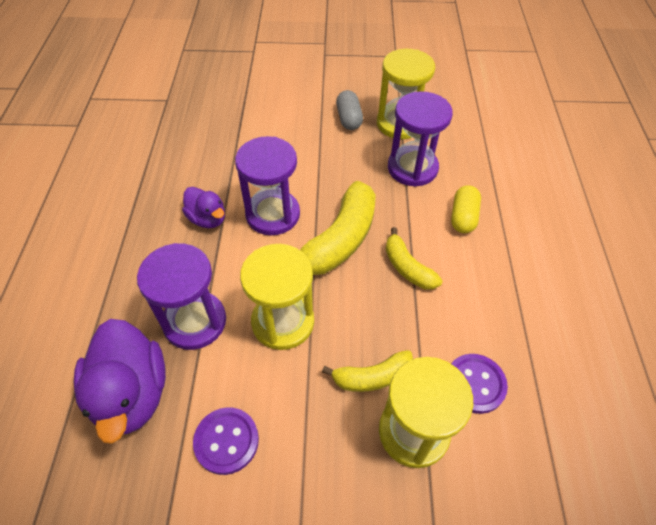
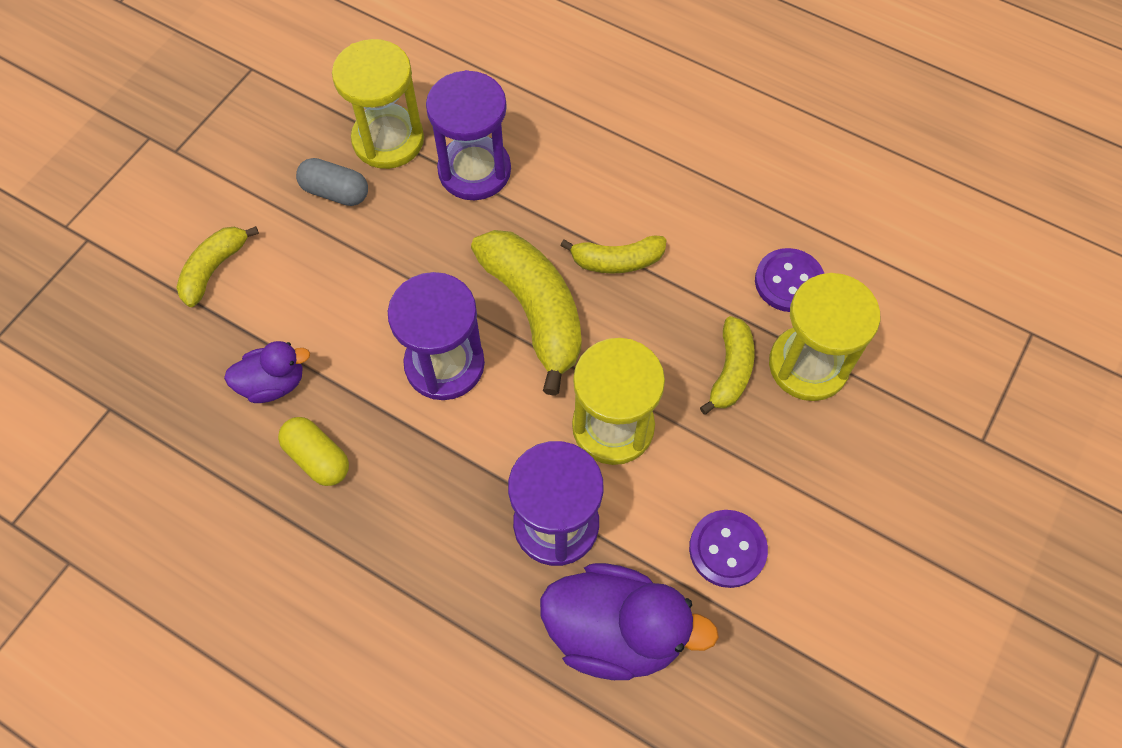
camera: 60 degrees left, 10 degrees up
(207, 219) = (400, 446): purple duck -> purple duck (273, 383)
(268, 97) = (214, 269): none -> yellow banana
(463, 217) = (583, 165): yellow capsule -> yellow capsule (317, 458)

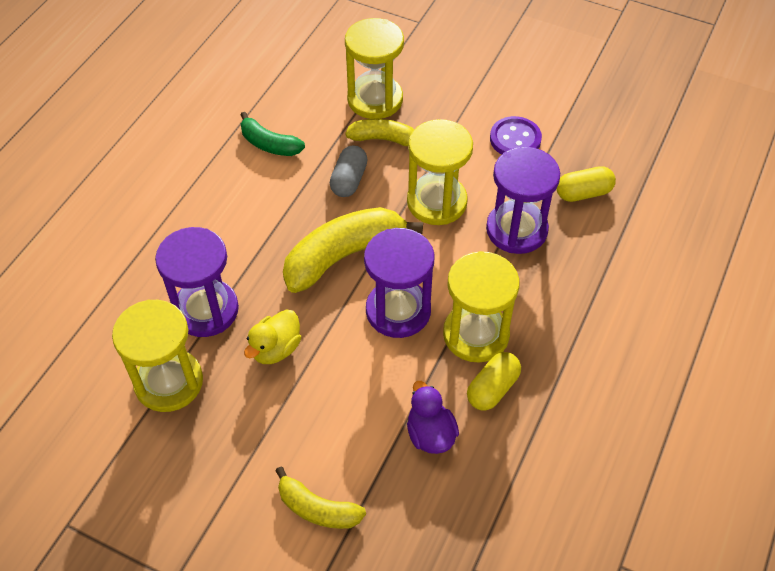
camera: 95 degrees left, 10 degrees down
(335, 192) = (228, 417): grey capsule -> grey capsule (349, 180)
(396, 449) = (476, 334): none -> yellow hourglass
(412, 236) = (275, 349): none -> yellow duck
(615, 631) = (583, 193): purple duck -> yellow capsule
(617, 261) = (295, 207): yellow banana -> none
(724, 235) = (269, 144): none -> green banana
(789, 282) = (308, 109): purple button -> none

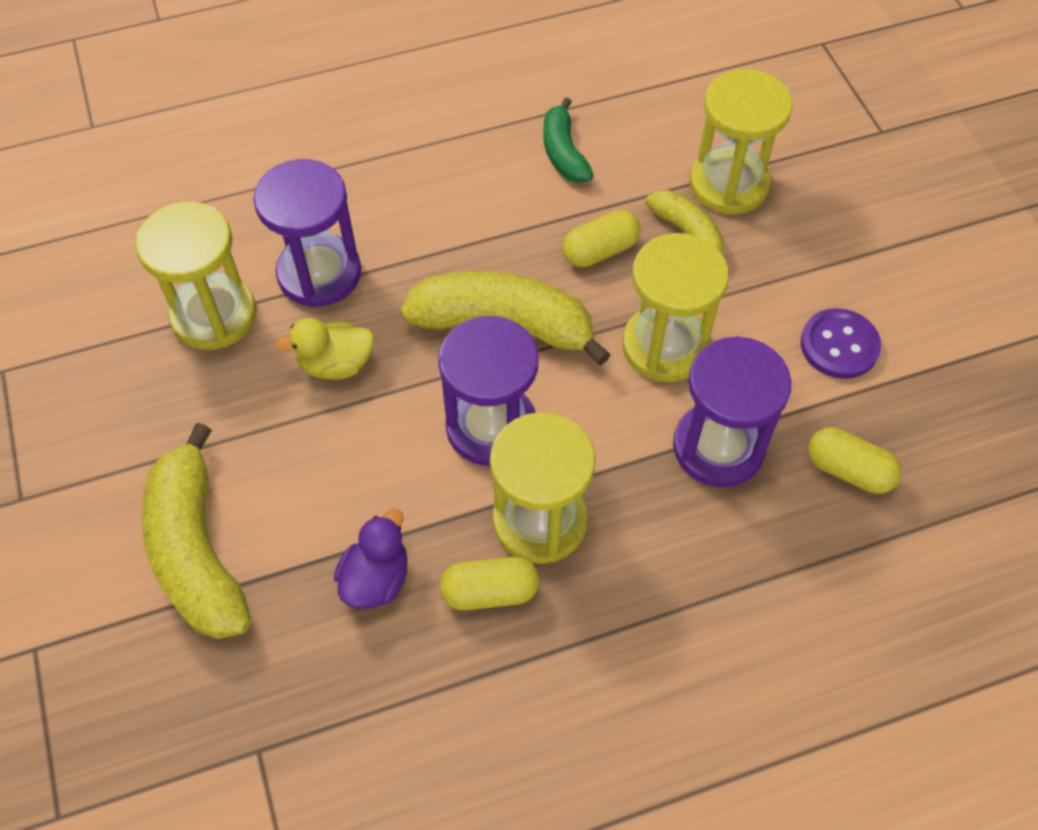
camera: 45 degrees right, 5 degrees up
(317, 508) = (197, 550): yellow banana -> yellow banana, size x1.76
(349, 180) = (600, 251): grey capsule -> yellow capsule

